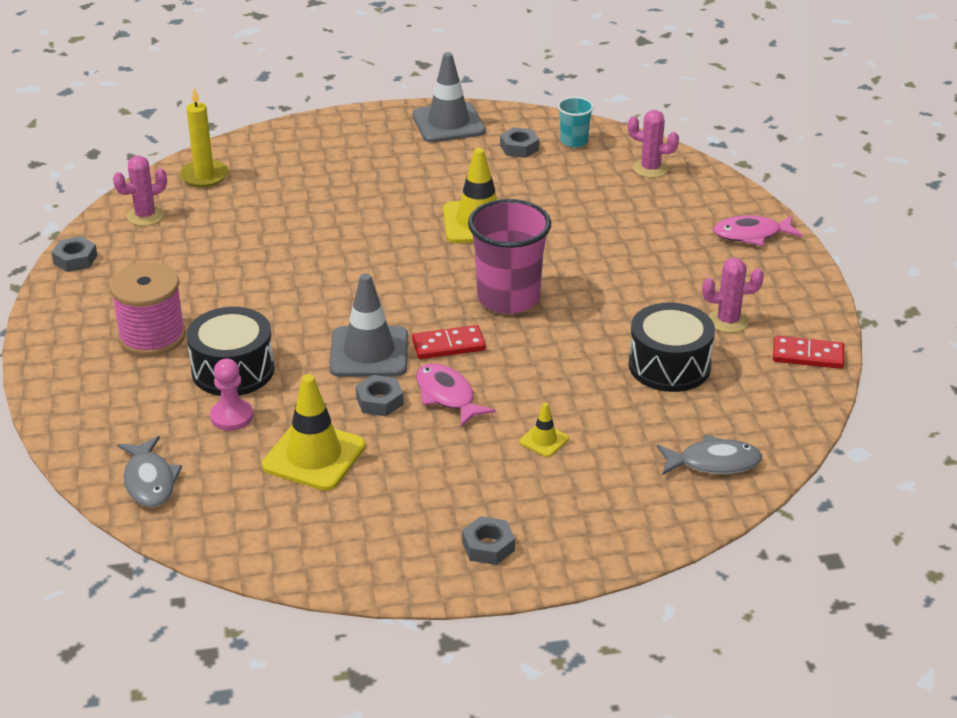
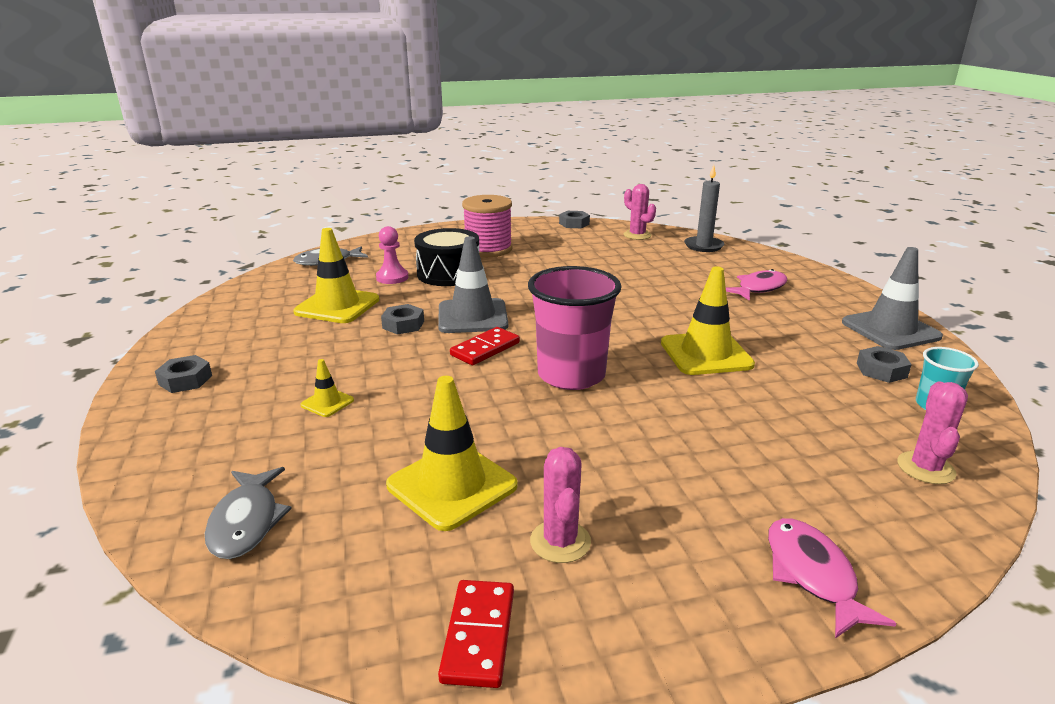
camera: 85 degrees right, 10 degrees down
(204, 176) = (703, 246): yellow candle -> grey candle
(447, 396) = (406, 352): pink fish -> pink fish (759, 288)
(448, 345) = (485, 349): red domino -> red domino turned 60 degrees clockwise
(669, 366) = (452, 485): black drum -> yellow traffic cone

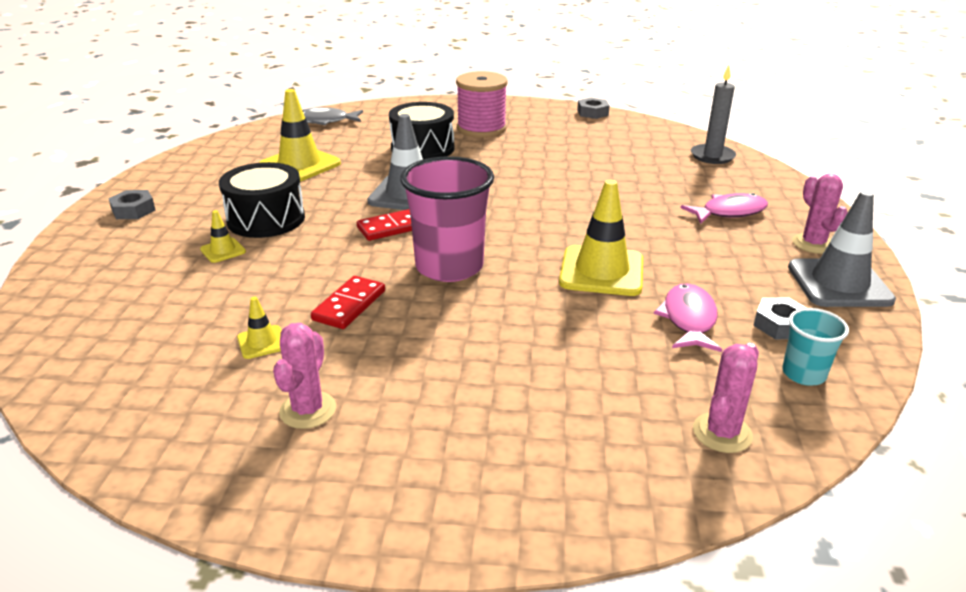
camera: 20 degrees right, 5 degrees up
(246, 522) = (91, 334): grey fish -> none
(347, 363) = (266, 219): none -> black drum
(392, 277) = (368, 145): pink pawn -> none
(403, 325) = (341, 192): grey nut -> none
(452, 485) = (262, 342): yellow traffic cone -> yellow traffic cone, size x0.47
(479, 635) = (182, 464): red domino -> red domino (349, 305)
(637, 235) = (649, 134): pink cactus -> pink cactus (813, 244)
(812, 575) = (501, 497): pink fish -> pink fish (689, 319)

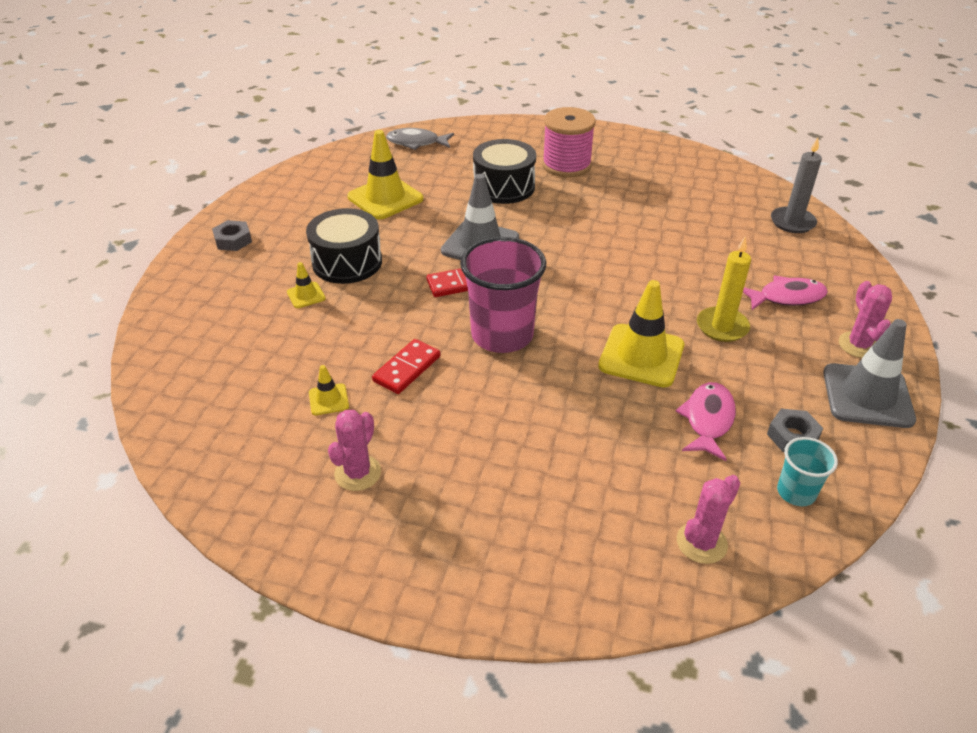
camera: 10 degrees right, 10 degrees up
(592, 113) = (684, 152): grey nut -> none
(675, 240) = (722, 327): none -> yellow candle

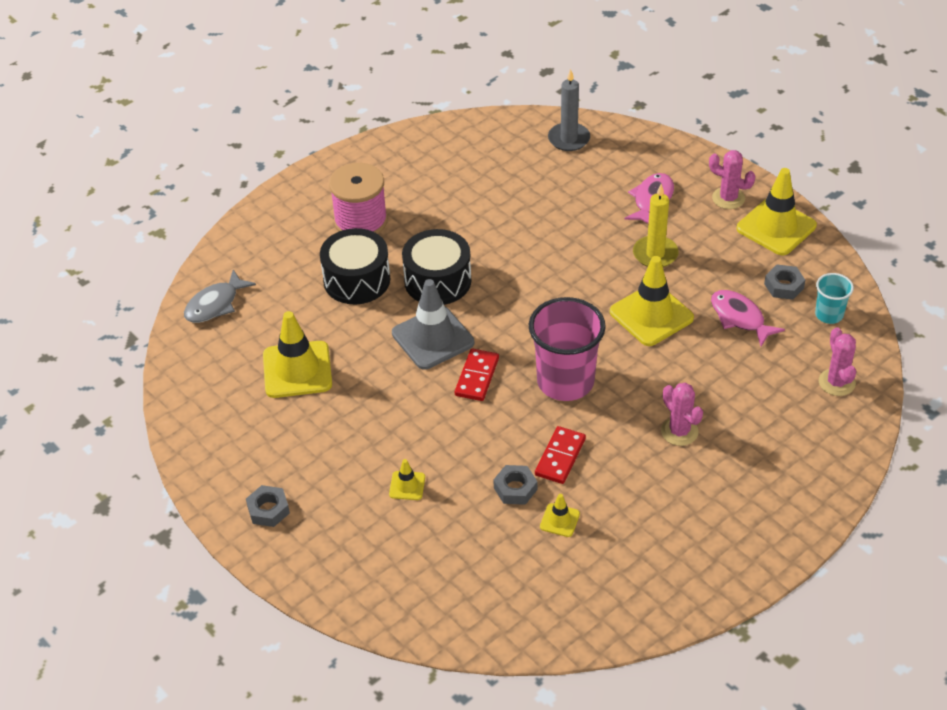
camera: 55 degrees left, 5 degrees up
(347, 262) = (380, 438): black drum -> black drum (437, 281)
(347, 356) = (515, 488): none -> grey nut
(358, 473) = (654, 532): pink cactus -> pink cactus (679, 431)
(407, 369) = (560, 457): red domino -> red domino turned 45 degrees clockwise
(867, 396) = (776, 227): grey traffic cone -> yellow traffic cone

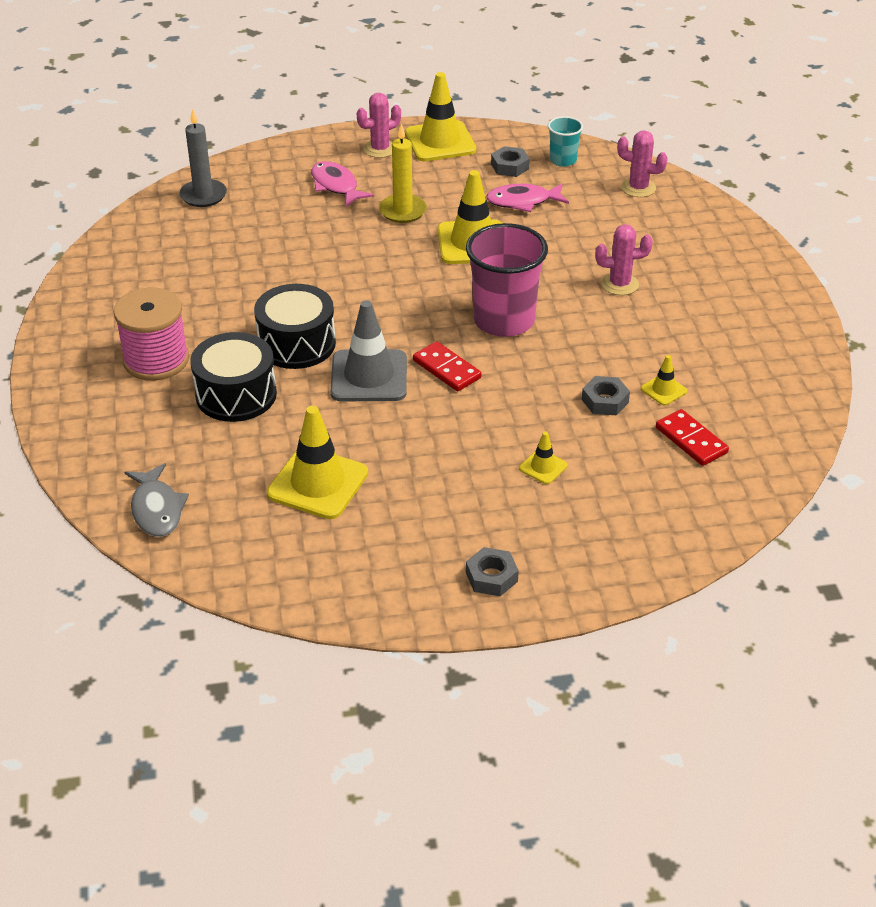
camera: 60 degrees left, 5 degrees down
(560, 457) = (590, 360): red domino -> red domino (691, 440)

